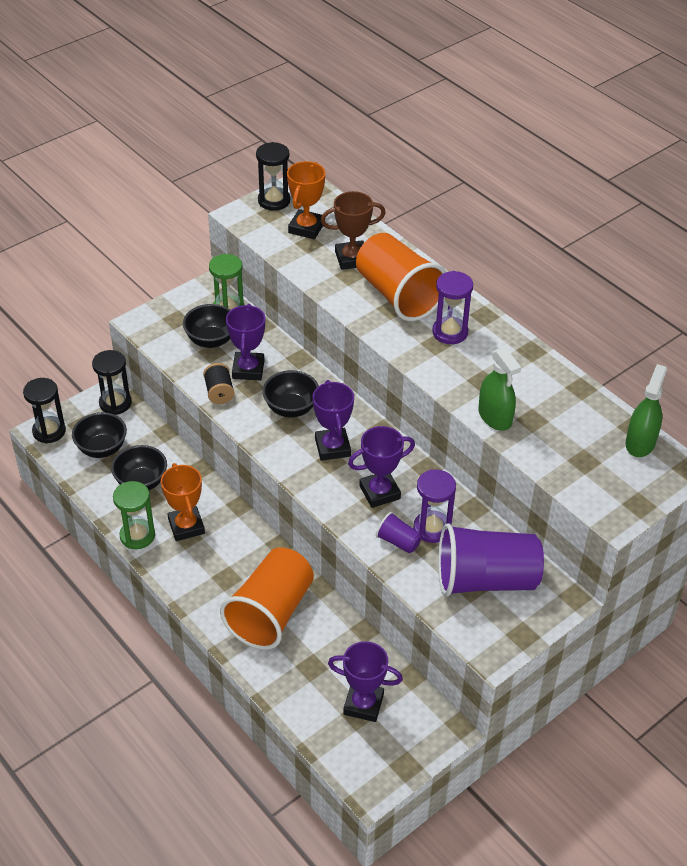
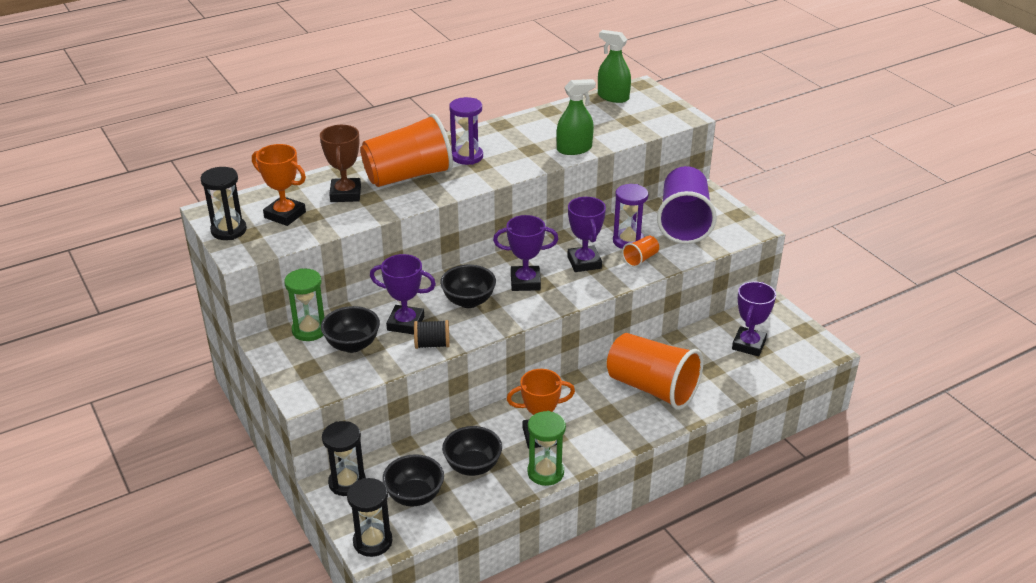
camera: 80 degrees left, 10 degrees down
(398, 541) = (640, 259): purple cup -> orange cup

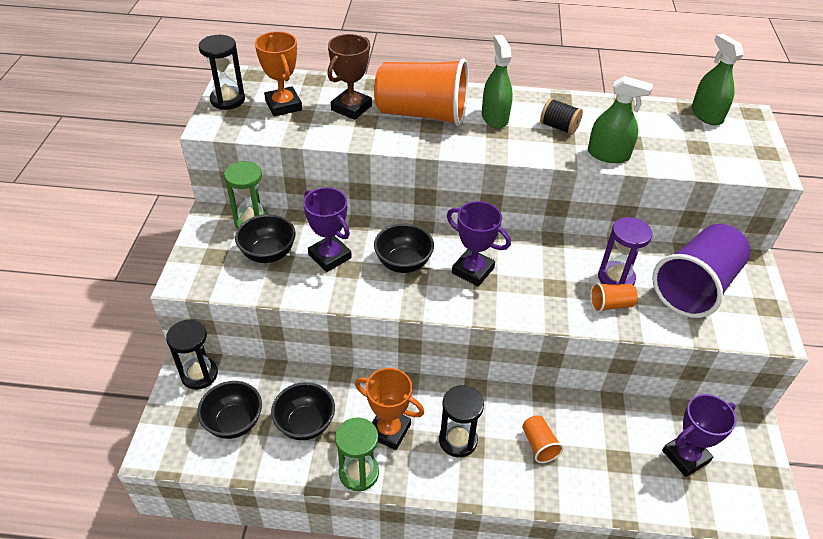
camera: 35 degrees right, 10 degrees up
(372, 541) = (163, 445): black hourglass -> black hourglass (458, 440)
(432, 344) = (330, 290): black spool -> black spool (559, 127)
(467, 156) = (494, 118): purple hourglass -> green spray bottle
(584, 262) = (549, 279): purple trophy -> none
(652, 388) = (539, 445): orange cup -> orange cup, size x0.43

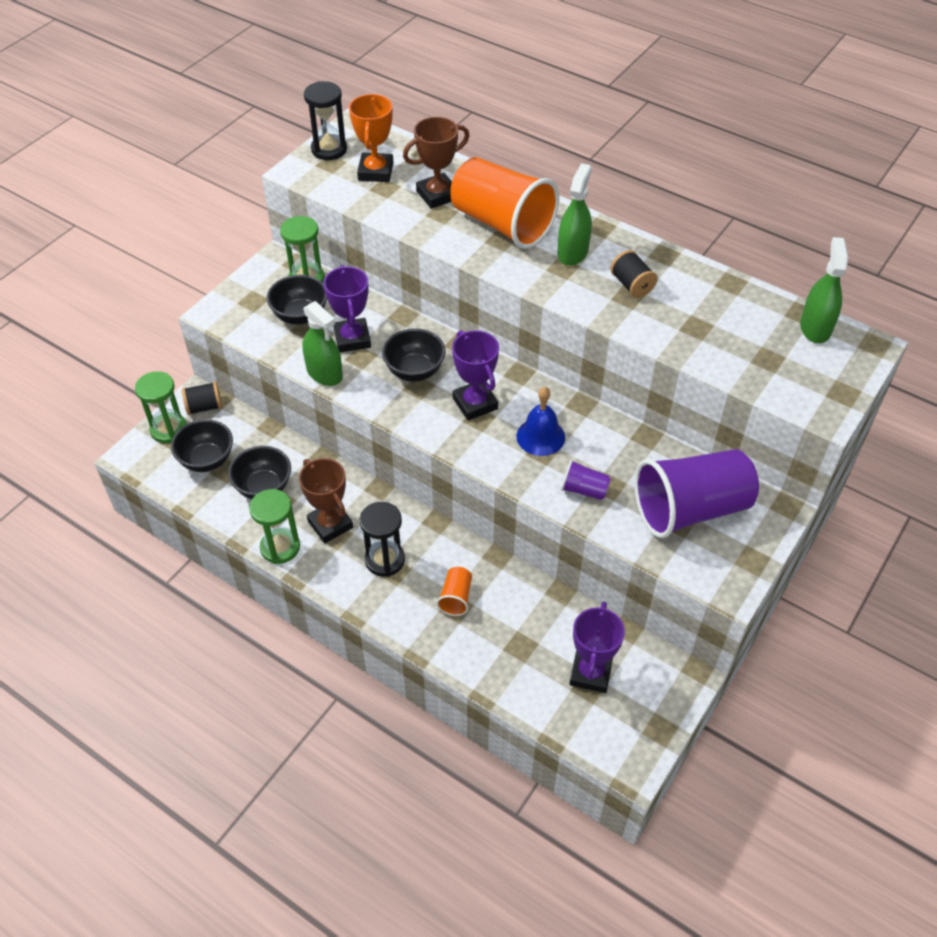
camera: 30 degrees right, 5 degrees up
(177, 410) = (169, 429): none -> green hourglass
(199, 374) = (204, 407): black hourglass -> black spool
(389, 430) = (330, 524): orange trophy -> brown trophy
(544, 276) = (540, 436): none -> blue bell
(608, 155) = (657, 332): green spray bottle -> green spray bottle (324, 373)
(610, 305) = (584, 490): orange cup -> purple cup
(616, 278) = (613, 467): purple hourglass -> none
(685, 456) = (590, 673): purple trophy -> purple trophy turned 75 degrees counterclockwise

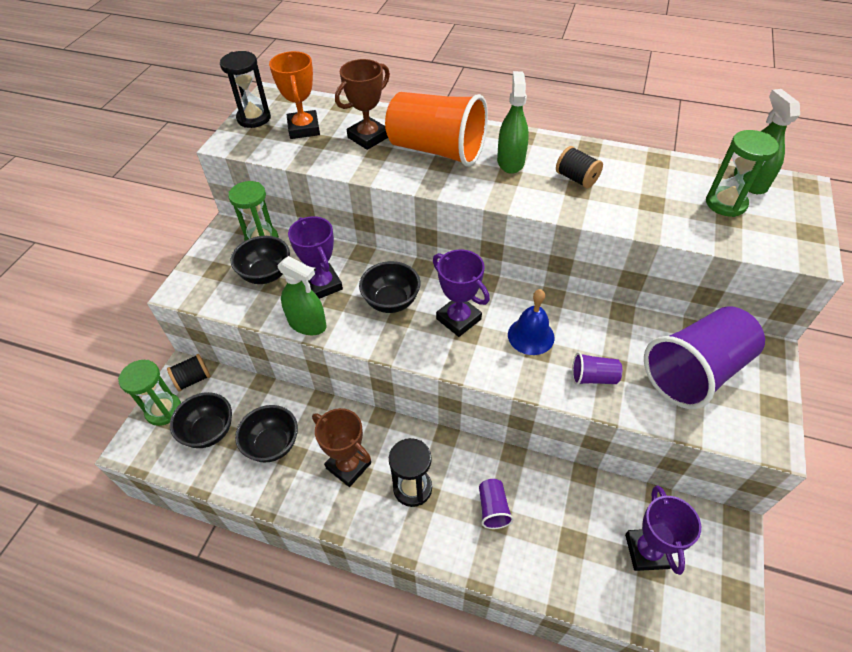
camera: 15 degrees left, 0 degrees up
(280, 547) = (307, 503): green hourglass -> green hourglass (725, 203)
(456, 598) = (493, 508): orange cup -> purple cup

